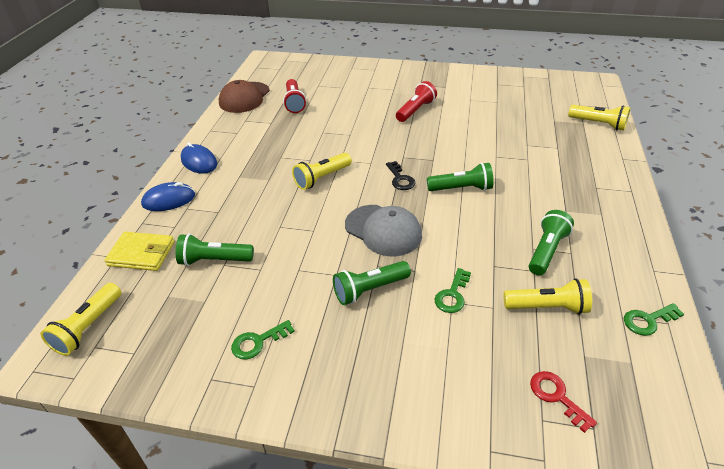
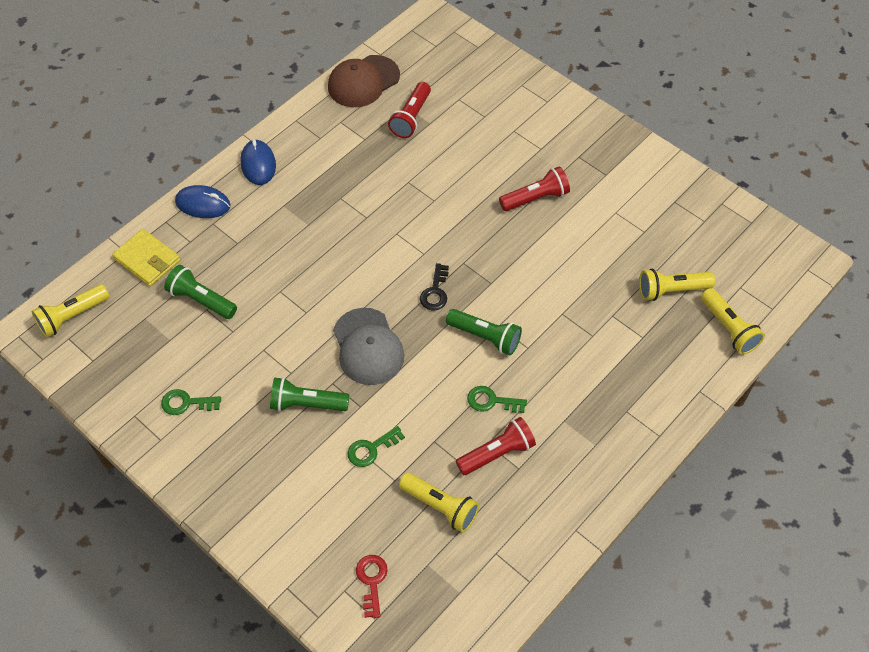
camera: 30 degrees right, 15 degrees up
(322, 178) = (360, 249): yellow flashlight -> yellow flashlight (671, 290)
(546, 251) = (497, 453): green flashlight -> red flashlight
(648, 320) = (514, 569): green key -> green key (491, 401)

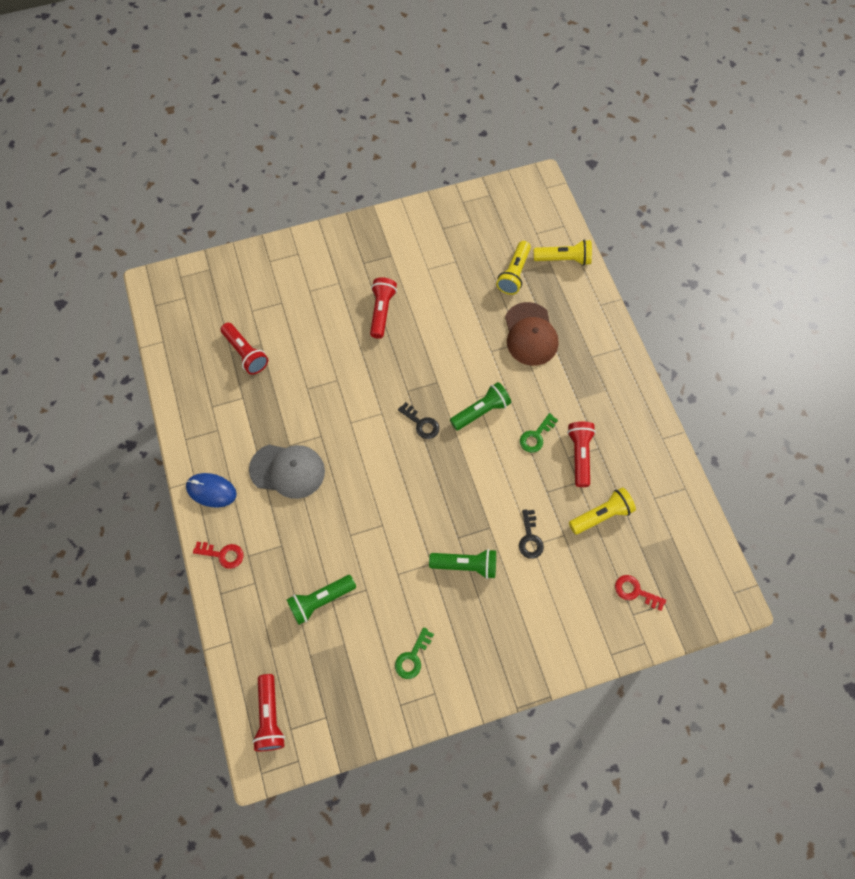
camera: 60 degrees left, 10 degrees up
(72, 316) = (270, 716): yellow flashlight -> red flashlight
(147, 260) = (251, 627): yellow wallet -> none
(203, 204) = (223, 554): blue mouse -> red key
(307, 404) = (466, 565): green flashlight -> green flashlight turned 120 degrees counterclockwise
(363, 81) = (182, 368): brown cap -> brown cap (530, 334)
(368, 347) = (441, 496): grey cap -> grey cap (287, 470)
(371, 449) = (530, 538): green key -> black key

